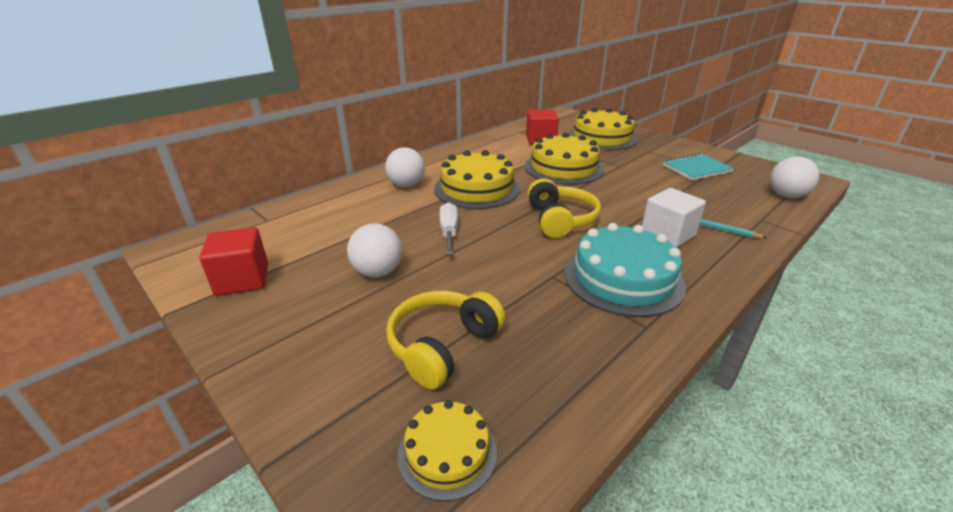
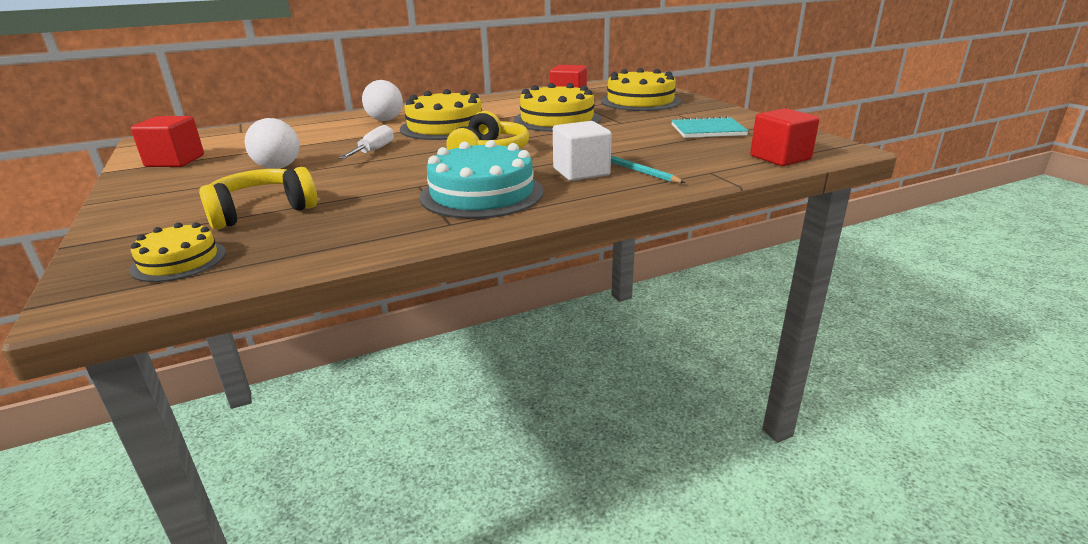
camera: 20 degrees right, 5 degrees down
(786, 195) = (780, 158): white ball -> red cube

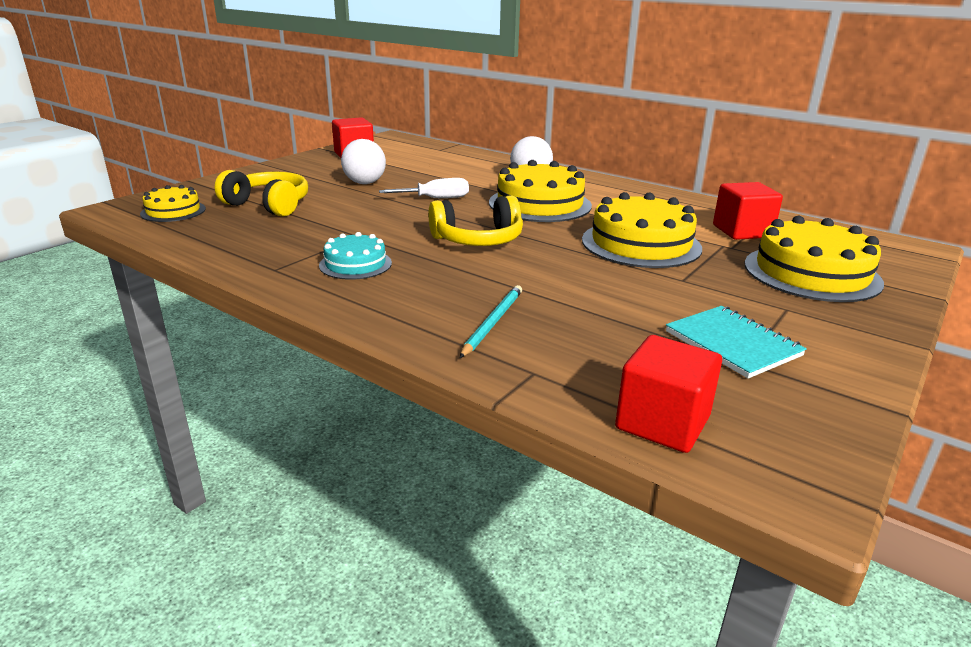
camera: 60 degrees right, 0 degrees up
(482, 194) = (355, 264): turquoise cake -> turquoise cake, size x0.56
(581, 172) = (458, 294): white cube -> none

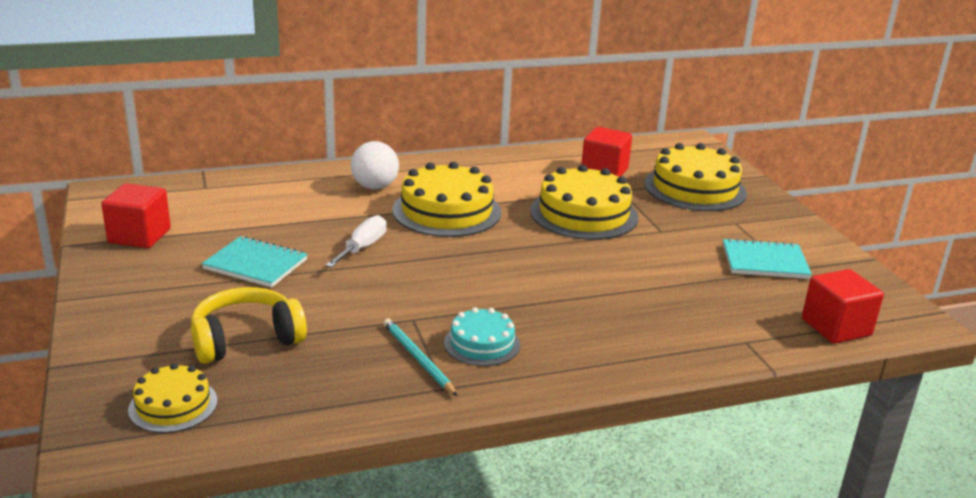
camera: 55 degrees left, 0 degrees up
(365, 183) = (255, 264): white ball -> turquoise notebook
(478, 240) = (495, 270): yellow headphones -> none
(493, 322) = (660, 326): turquoise pencil -> turquoise pencil (418, 358)

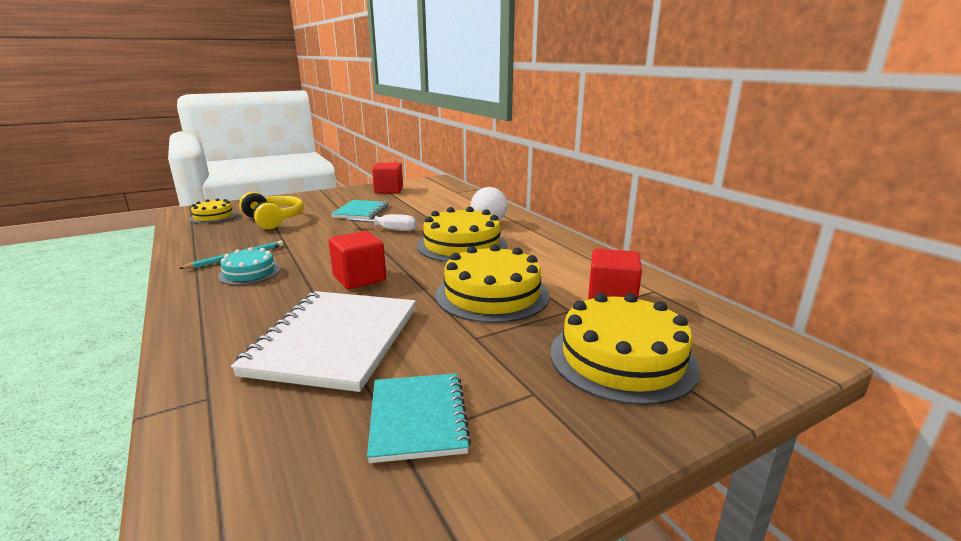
camera: 80 degrees right, 5 degrees down
(661, 289) = (334, 341): none -> white notebook
(836, 327) = (218, 486): red cube -> red cube (359, 278)

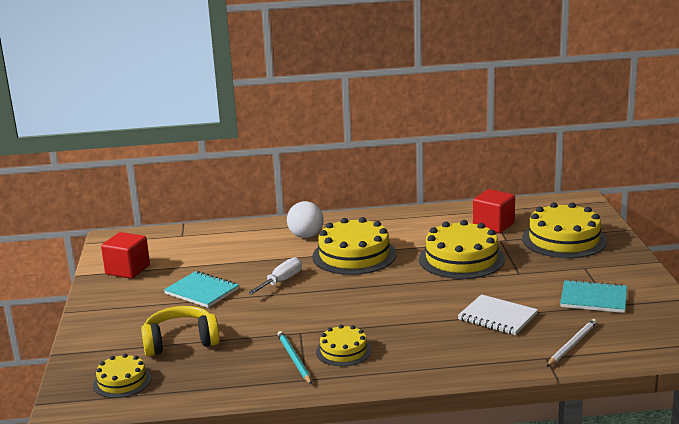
camera: 65 degrees left, 0 degrees up
(247, 417) = (572, 344): none -> white pencil
(249, 272) = (343, 351): turquoise cake -> yellow cake
(334, 341) = (497, 317): white notebook -> white notebook, size x0.59
(359, 278) = (395, 303): red cube -> none

